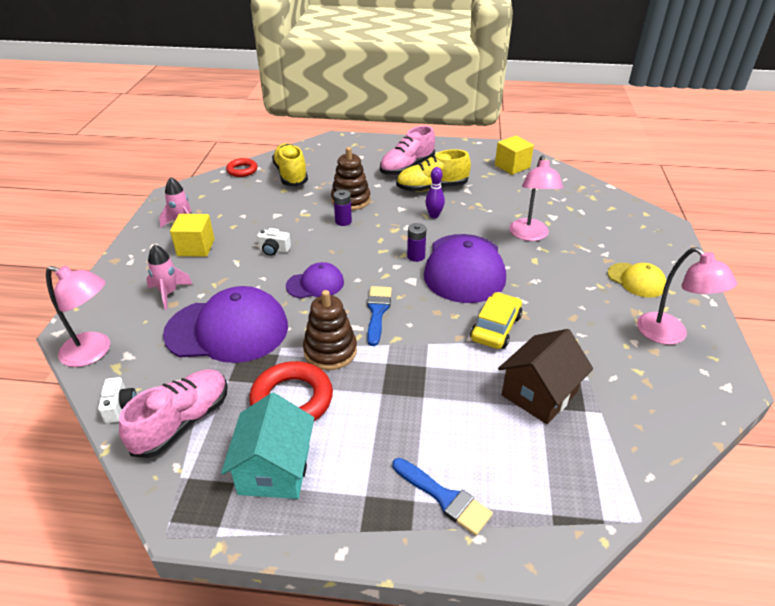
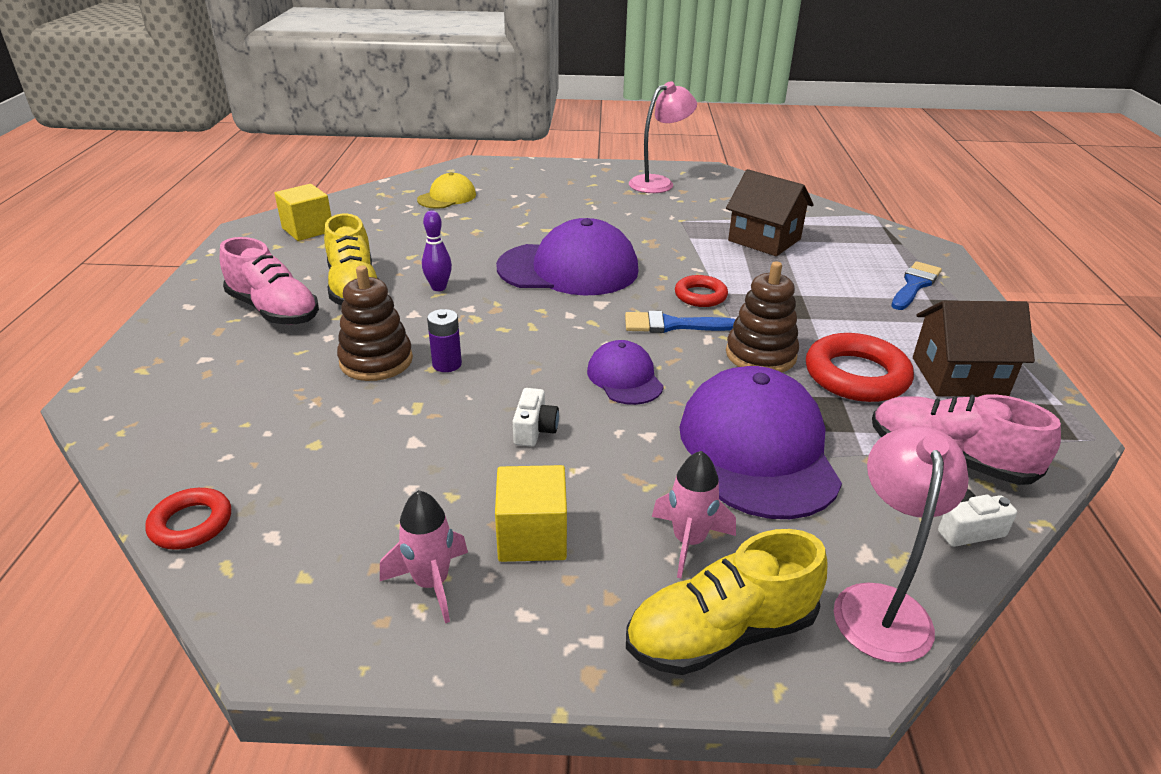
camera: 95 degrees left, 5 degrees down
(274, 469) = (958, 377): turquoise house -> brown house
(291, 175) = (249, 441): yellow shoe -> yellow shoe (720, 633)
(416, 256) = (545, 300): purple battery -> none
(422, 332) = (700, 296): none -> red ring
(495, 328) = (677, 255): yellow car -> none
(530, 235) = (494, 229): pink lamp -> none
(636, 280) = (577, 186): yellow cap -> yellow cap (447, 197)

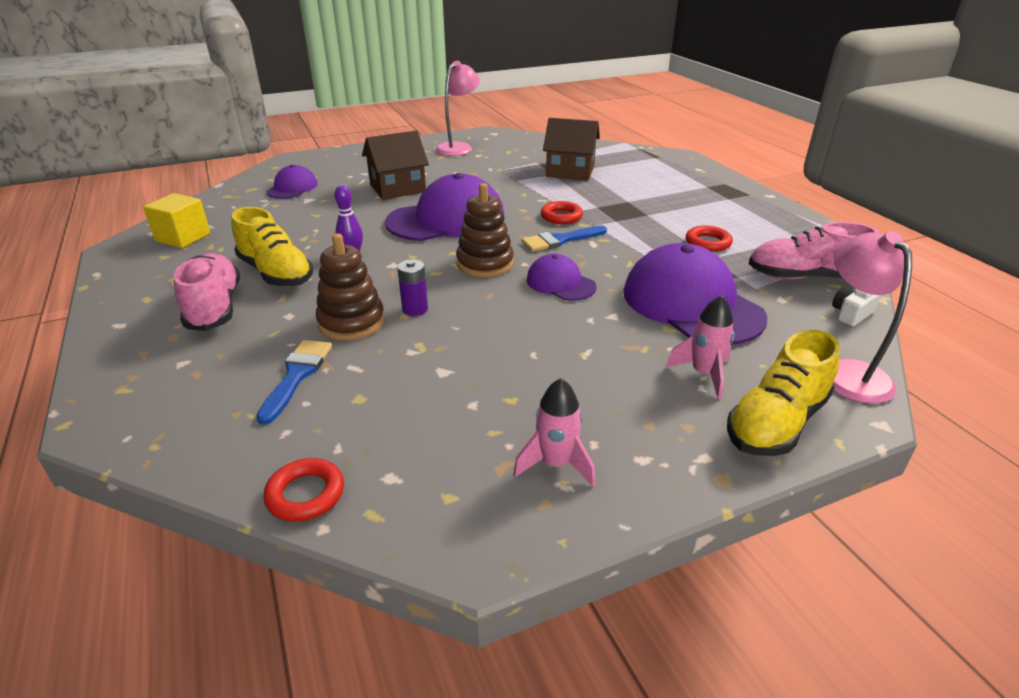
camera: 25 degrees left, 0 degrees up
(274, 310) = (214, 307): pink shoe -> pink shoe turned 120 degrees counterclockwise
(447, 197) = (292, 188): yellow cap -> purple cap
(532, 536) = (598, 407): yellow cube -> none
(534, 430) = (529, 335): white camera -> none
(760, 355) = (637, 245): brown stacking toy -> brown stacking toy (485, 263)
(856, 375) = (708, 243): red ring -> red ring, size x0.59
(915, 285) = (691, 180): blue brush -> blue brush (297, 375)
(958, 377) = (766, 228): brown house -> brown house (398, 188)

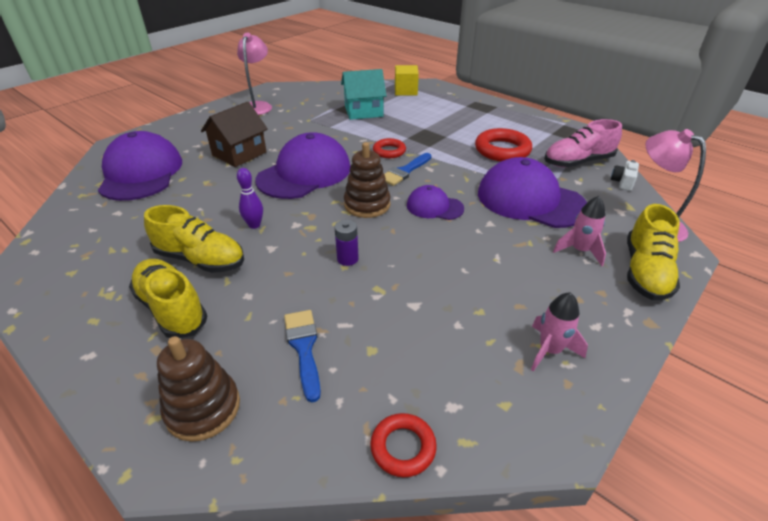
camera: 25 degrees left, 5 degrees up
(183, 237) = (74, 248): yellow cube -> yellow cube (406, 91)
(214, 307) = (172, 309): pink shoe -> yellow shoe
(292, 188) = (141, 173): purple cap -> purple cap, size x1.92
(351, 322) = (307, 285): brown stacking toy -> brown stacking toy (203, 408)
(570, 171) = (363, 111): brown house -> turquoise house
(708, 243) = (502, 150): red ring -> red ring, size x1.69

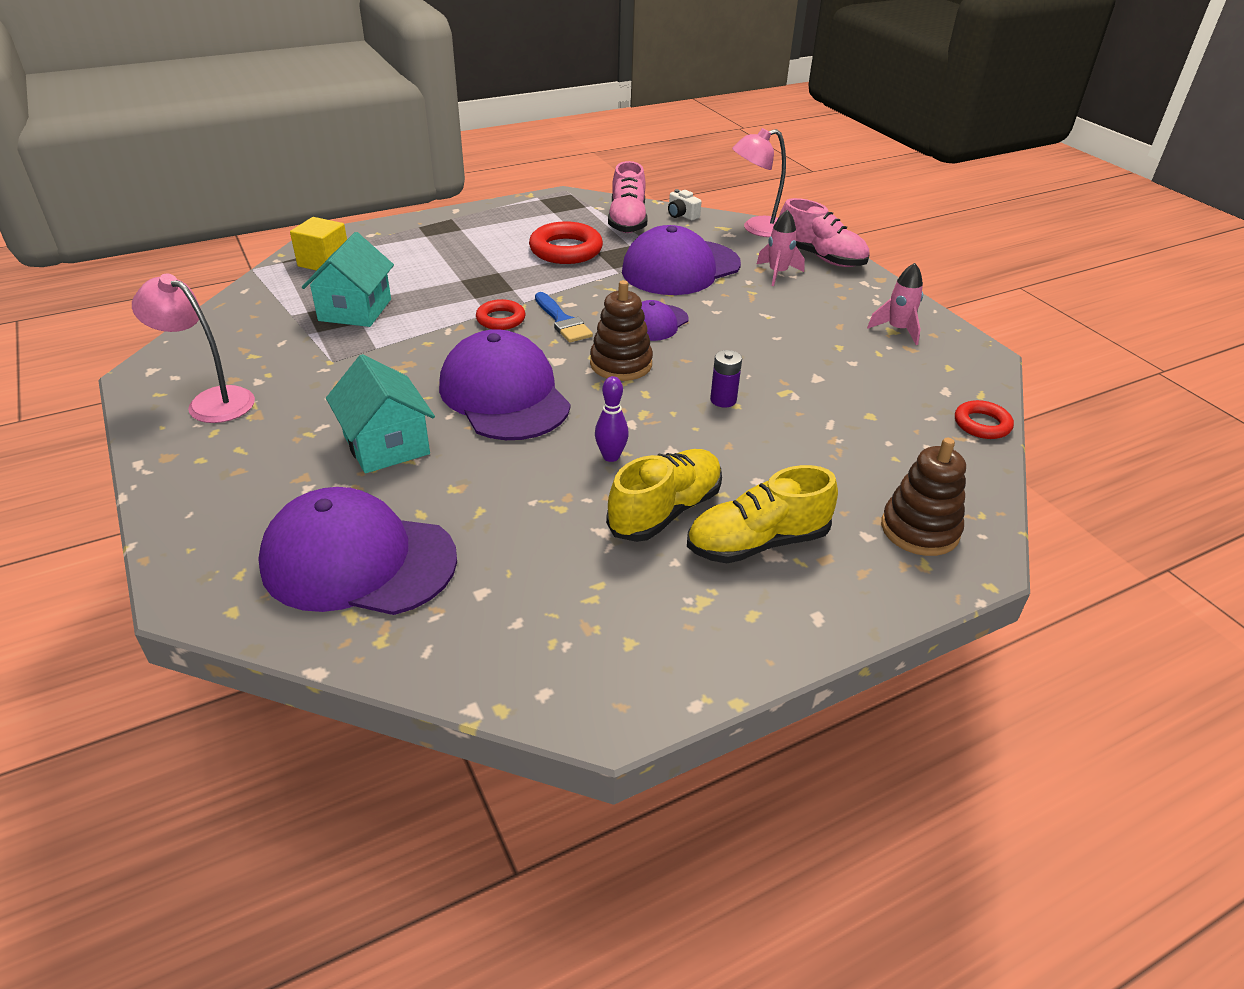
camera: 70 degrees left, 0 degrees up
(239, 154) = (386, 445): brown house -> turquoise house
(304, 348) = (855, 454): blue brush -> none
(645, 272) = (820, 257): yellow shoe -> pink shoe

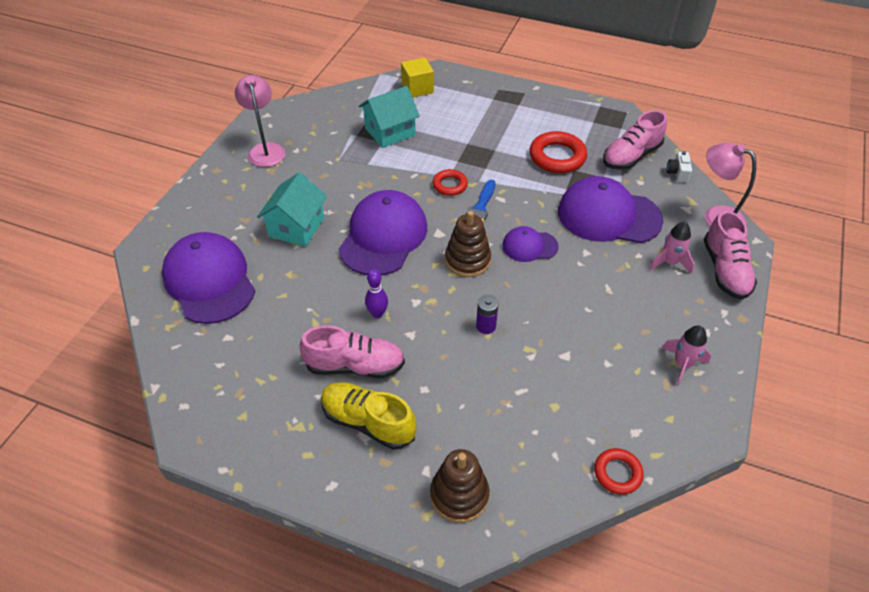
camera: 50 degrees right, 10 degrees up
(665, 511) = (355, 366): yellow shoe -> pink shoe

